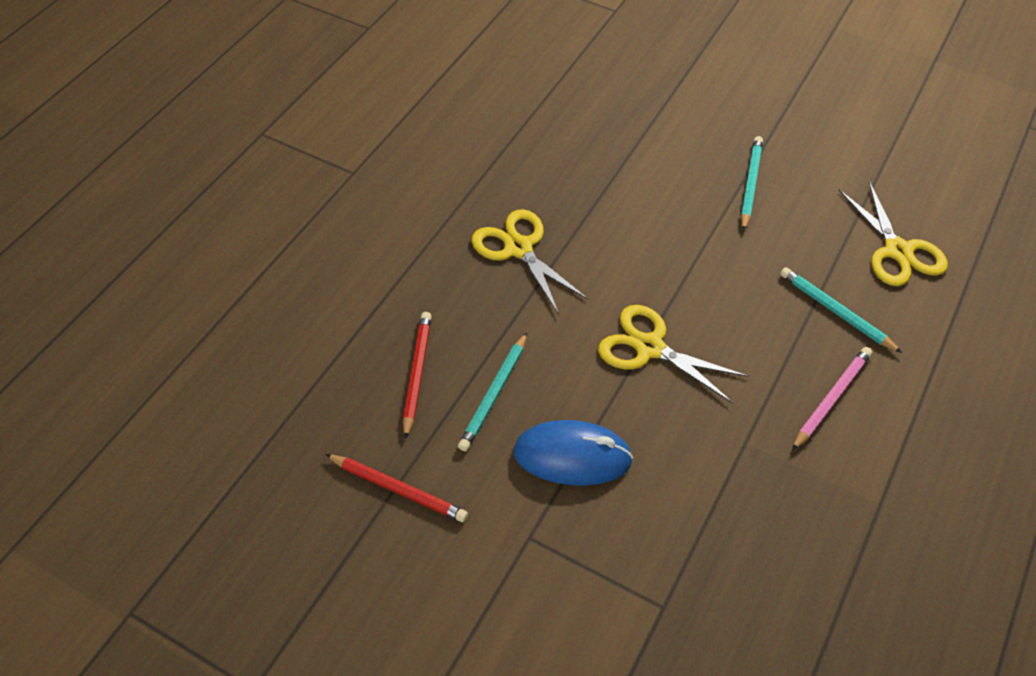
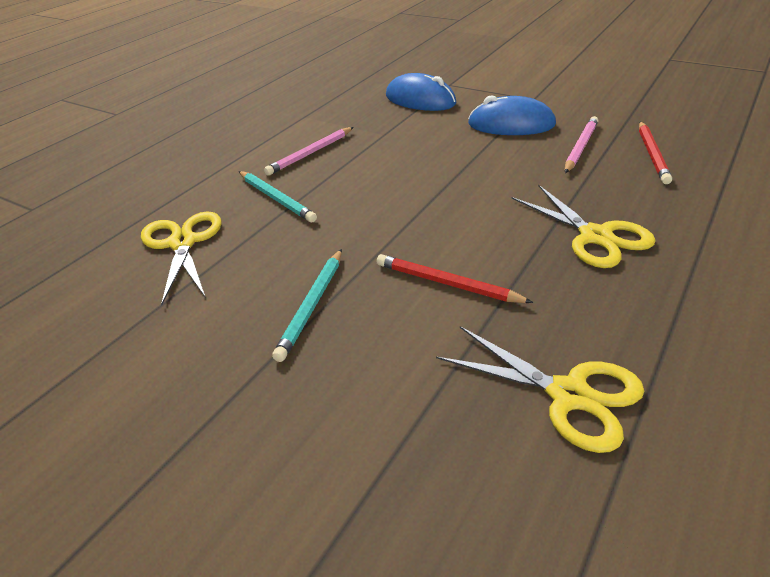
camera: 175 degrees left, 15 degrees down
(398, 489) = (631, 109): red pencil -> red pencil (447, 283)
(494, 394) = (580, 147): turquoise pencil -> pink pencil
(650, 348) = (452, 173): yellow scissors -> yellow scissors (568, 395)
(708, 547) = (420, 100): none -> blue mouse

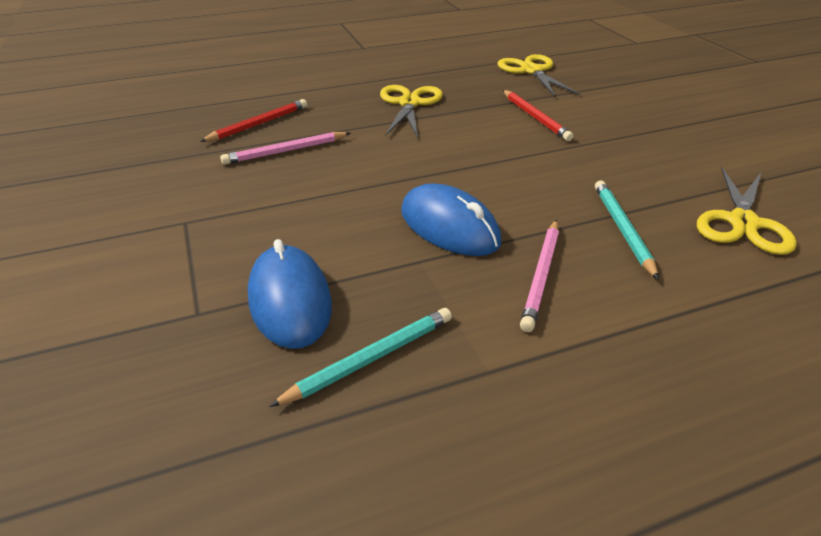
camera: 145 degrees left, 0 degrees up
(310, 153) = (541, 276): pink pencil -> pink pencil turned 120 degrees clockwise
(312, 305) = (636, 138): turquoise pencil -> turquoise pencil (371, 358)
(511, 125) = (281, 200): blue mouse -> blue mouse (449, 227)

